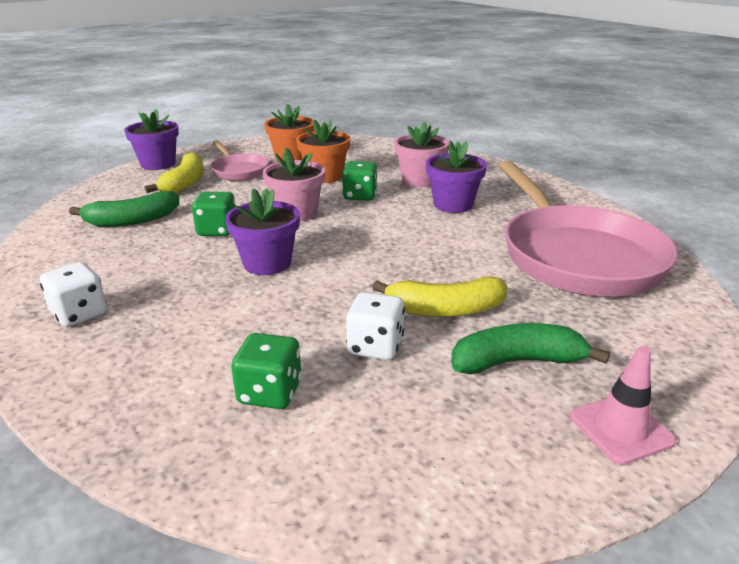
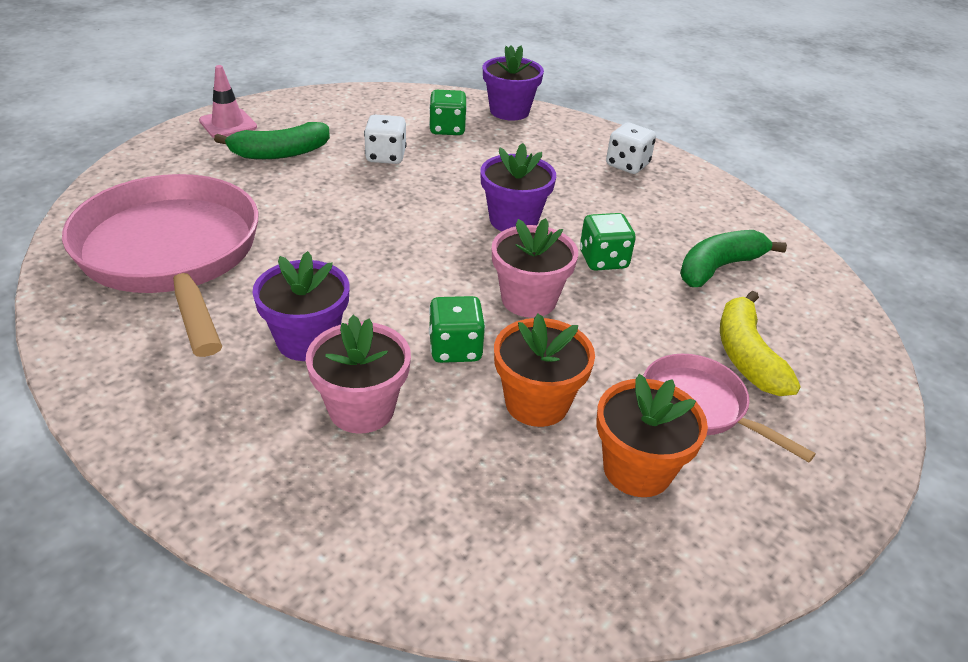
camera: 165 degrees right, 10 degrees up
(158, 164) = (859, 413): purple flower pot -> purple flower pot (509, 111)
(445, 310) = (330, 186): yellow banana -> none

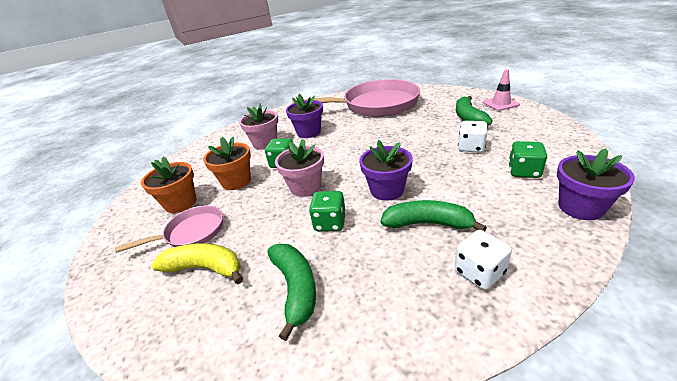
camera: 115 degrees right, 5 degrees down
(571, 190) = (427, 223): none -> green banana

